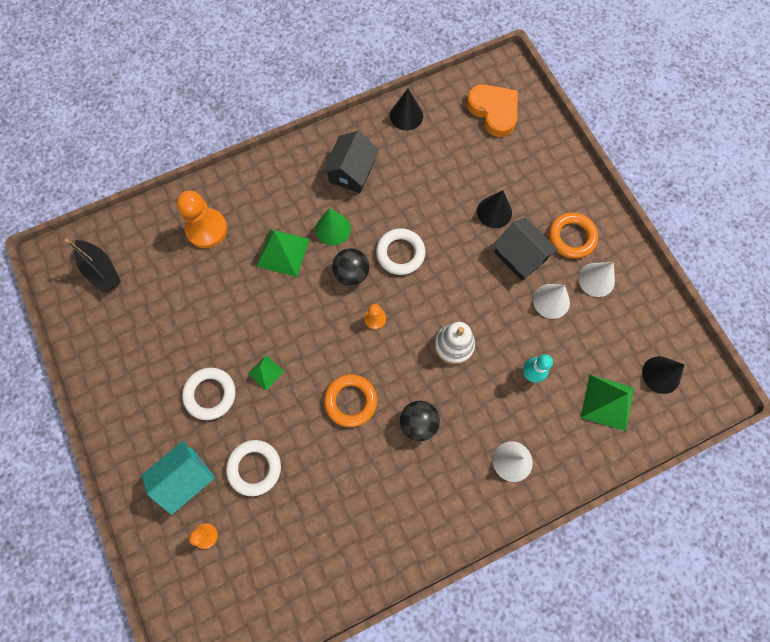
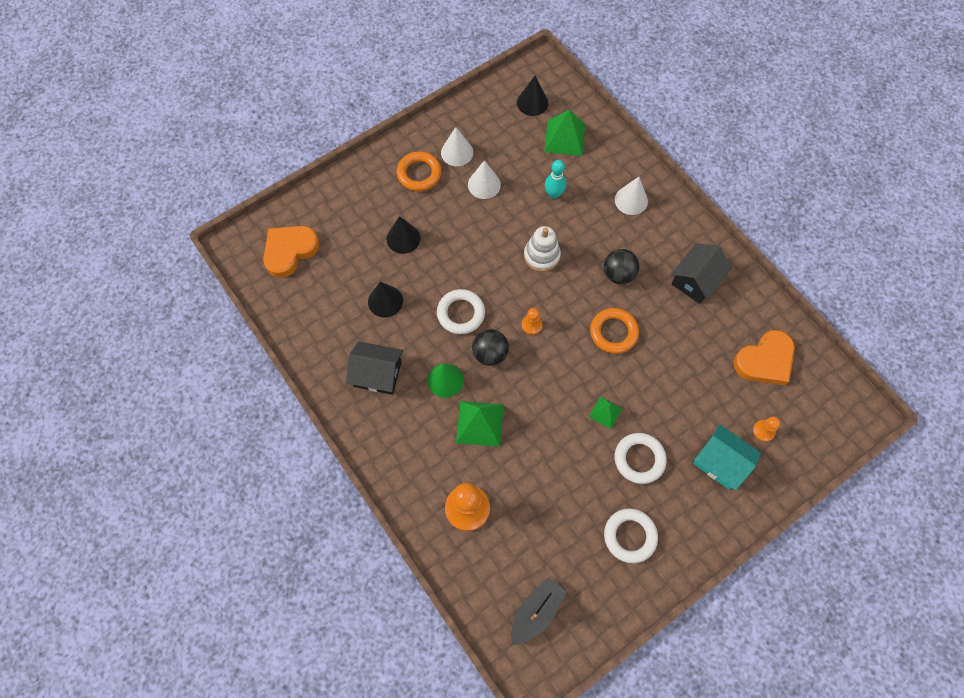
camera: 100 degrees left, 5 degrees down
(254, 468) = (694, 402): white ring -> white ring (630, 536)
(283, 564) = (765, 361): none -> orange heart
(406, 115) = (303, 332): black cone -> black cone (385, 301)
(520, 256) = (445, 212): black house -> black house (696, 280)

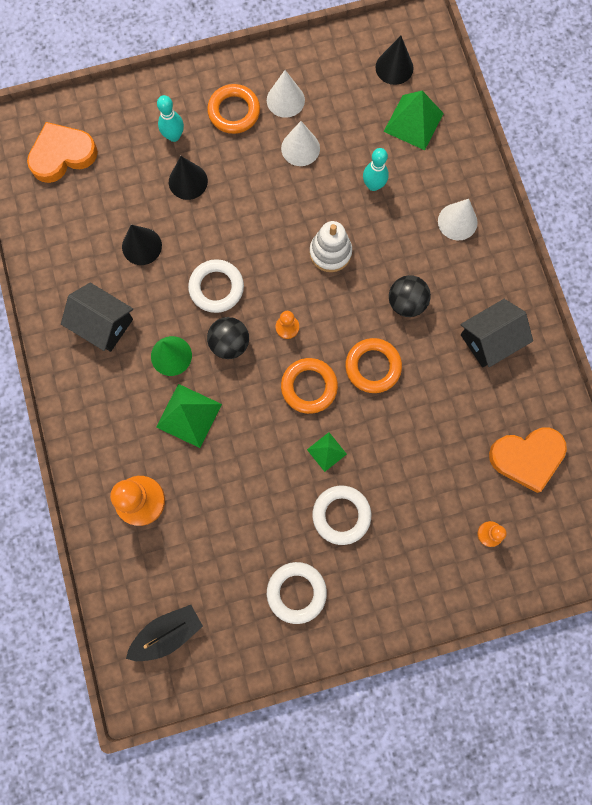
camera: 20 degrees right, 10 degrees up
(377, 207) = (174, 136): none -> turquoise bowling pin
(569, 366) = (309, 387): none -> orange ring
(720, 462) = (427, 550): turquoise house -> none

